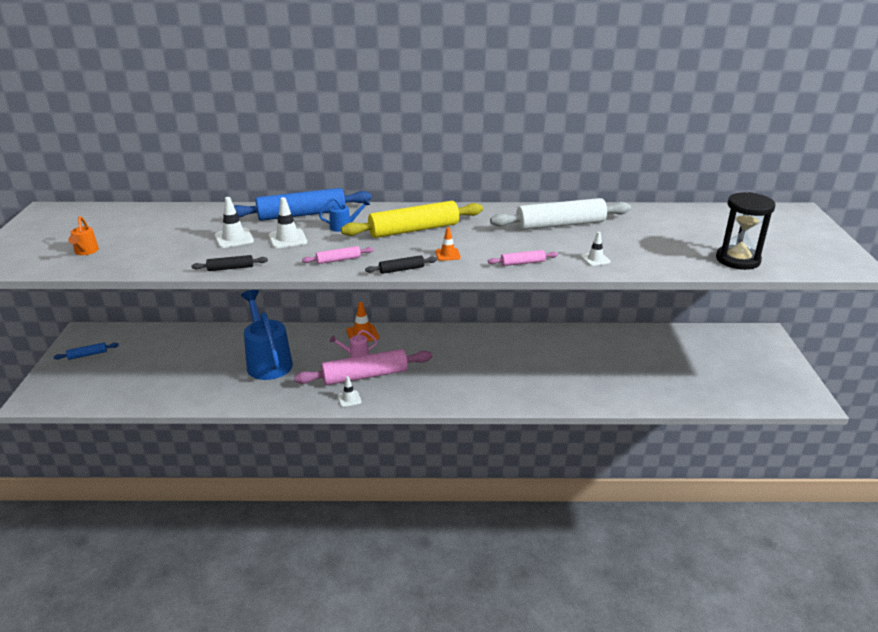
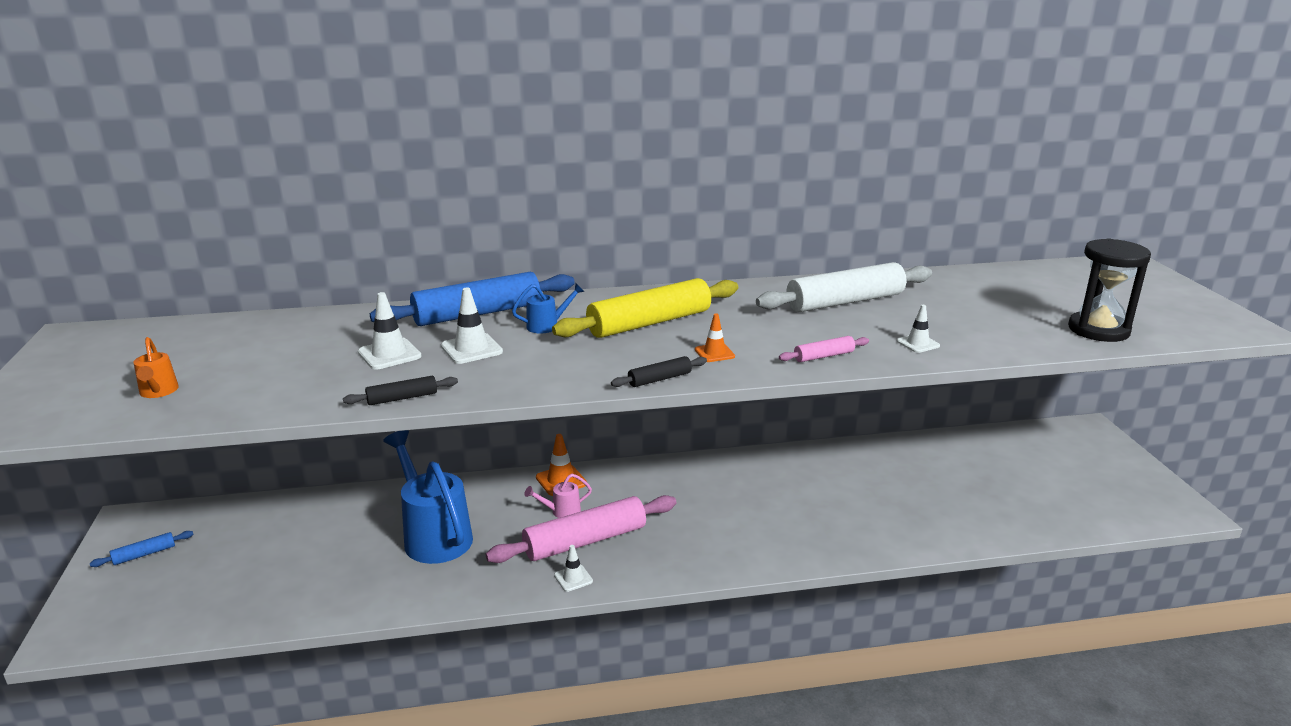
camera: 10 degrees left, 5 degrees down
(338, 260) = (561, 373): pink rolling pin -> none

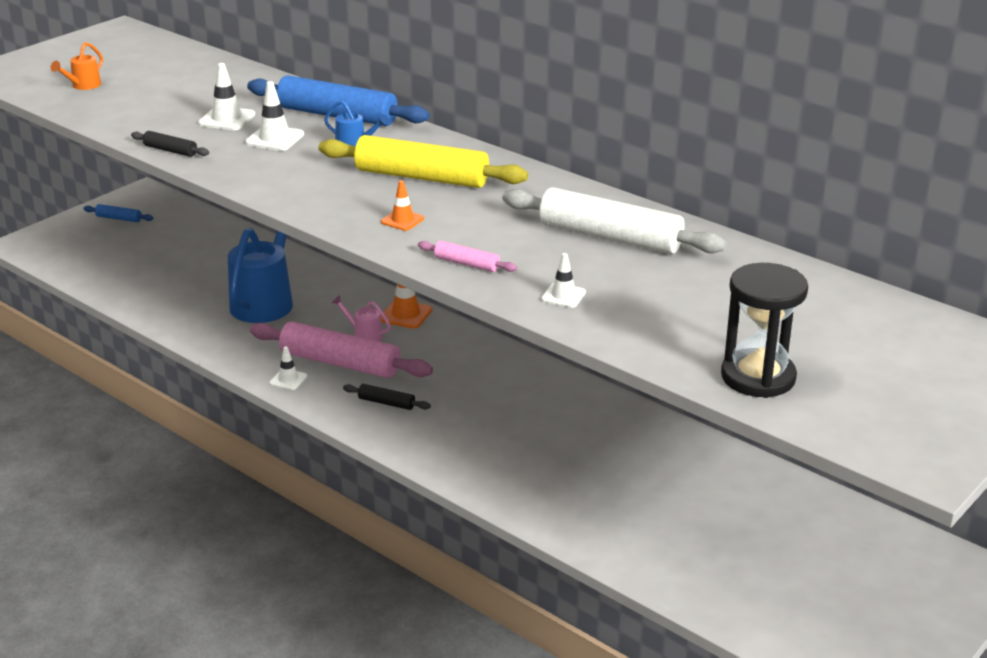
camera: 50 degrees right, 5 degrees up
(660, 379) = (323, 217): black rolling pin -> black rolling pin (386, 403)

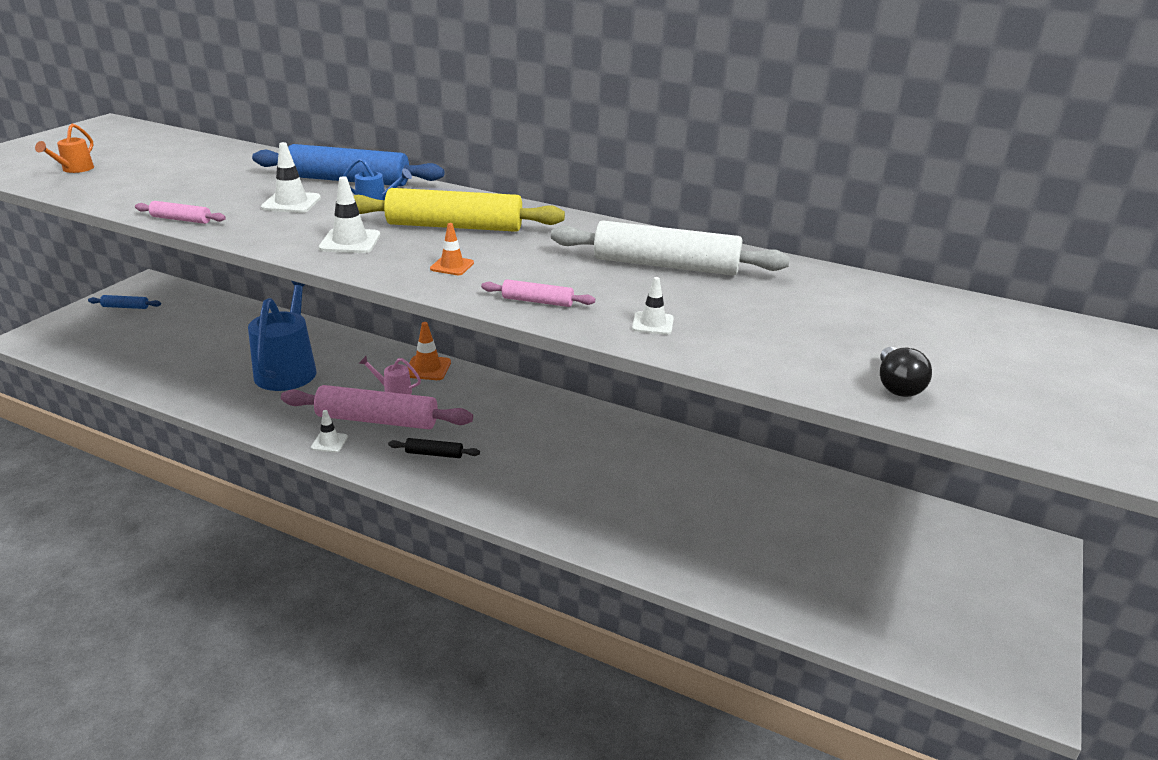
camera: 15 degrees left, 0 degrees up
(170, 150) = (181, 219): black rolling pin -> pink rolling pin
(227, 119) = (236, 189): white traffic cone -> white traffic cone (350, 242)
(758, 377) = (897, 386): black hourglass -> black light bulb

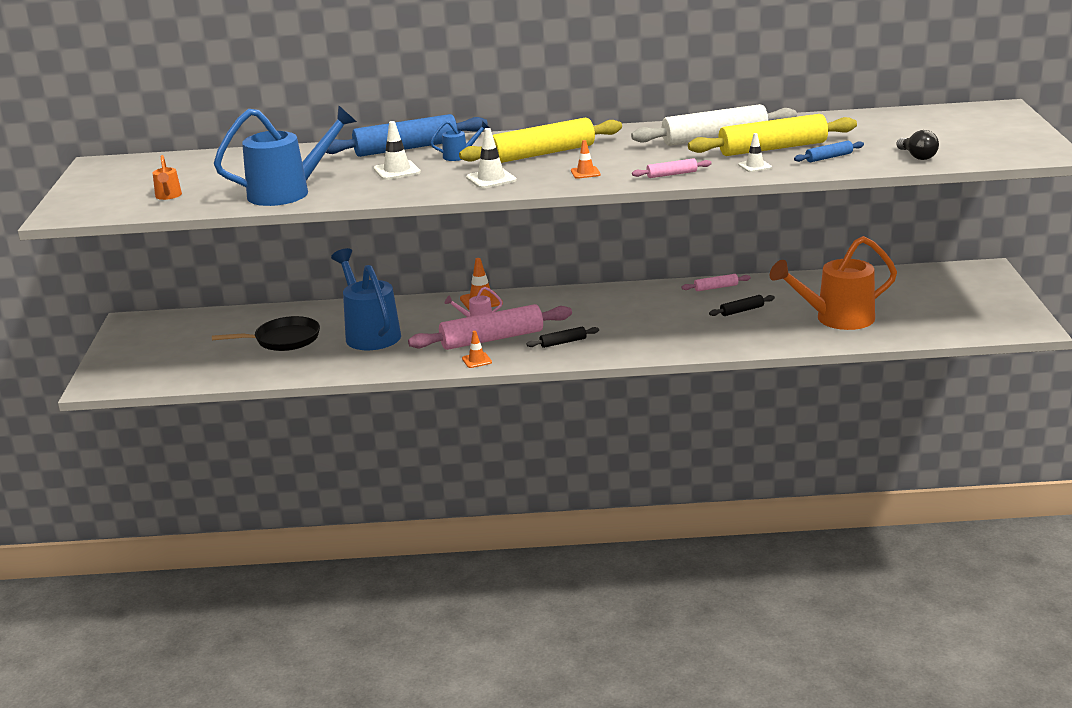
camera: 25 degrees left, 5 degrees down
(126, 307) = (145, 341): blue rolling pin -> blue rolling pin (828, 157)
(160, 197) = (288, 192): none -> blue watering can
(181, 219) = (341, 199): pink rolling pin -> pink rolling pin (716, 287)
(217, 347) = (284, 339): none -> black pan
(329, 442) = (477, 360): white traffic cone -> orange traffic cone
(665, 489) = (742, 311): none -> black rolling pin
(713, 303) = (773, 148): none -> yellow rolling pin
(764, 551) = (836, 319): none -> orange watering can

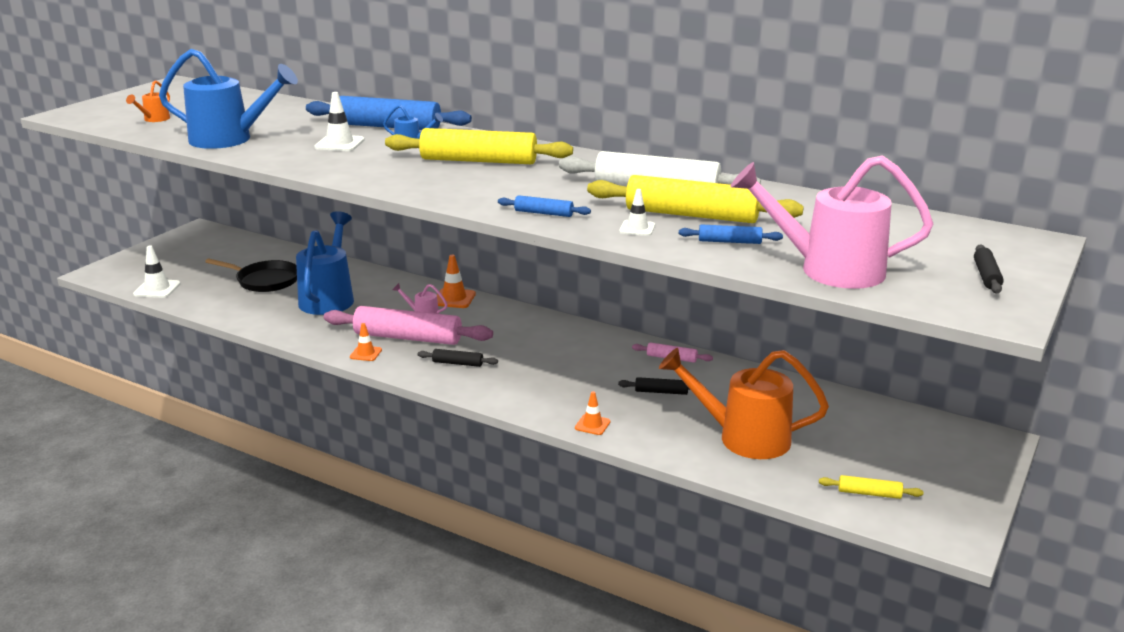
camera: 30 degrees right, 0 degrees up
(491, 179) = (390, 172): white traffic cone -> white traffic cone (157, 289)
(585, 173) = (474, 189): orange traffic cone -> orange traffic cone (592, 425)
(671, 174) = (543, 213): pink rolling pin -> blue rolling pin
(917, 156) = (829, 270): black light bulb -> pink watering can
(954, 322) = (869, 493): none -> yellow rolling pin
(1007, 135) = (986, 276): none -> black rolling pin

